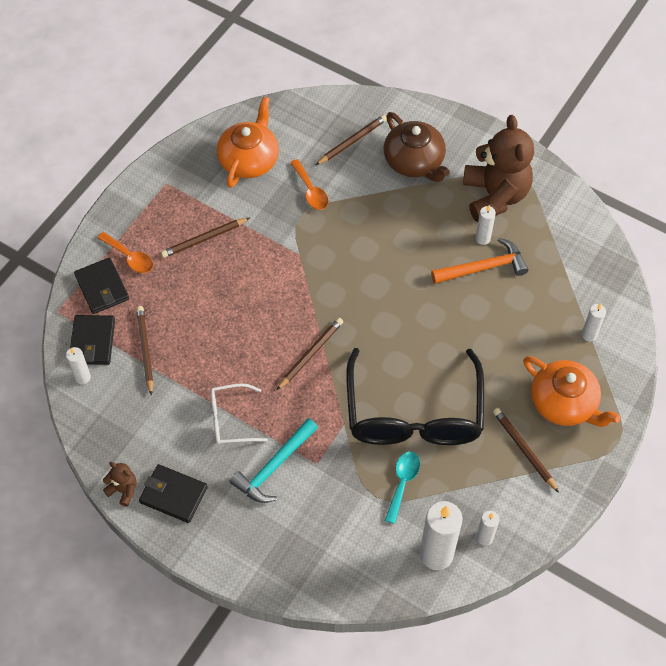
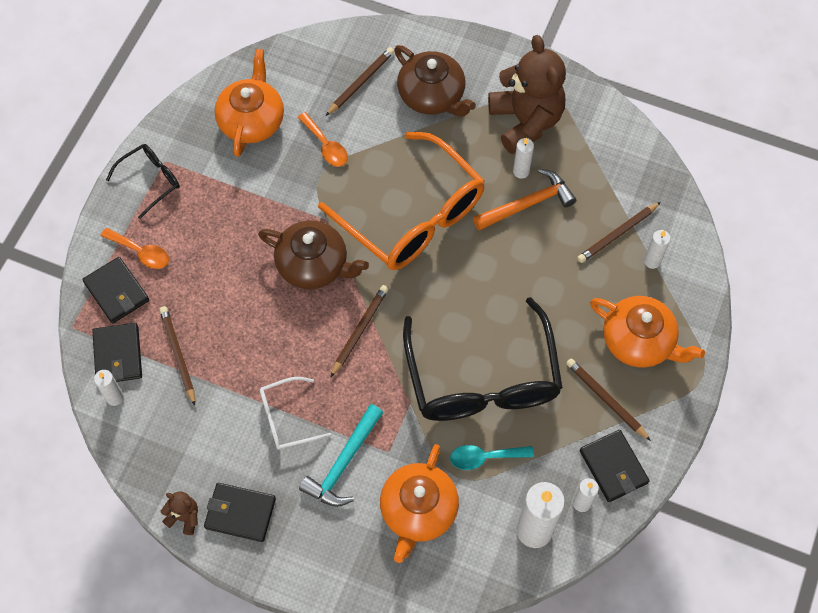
camera: 10 degrees left, 5 degrees up
(150, 198) = (151, 180): none -> black glasses
(204, 239) = (219, 218): brown pencil -> brown pencil (617, 234)
(280, 291) = (314, 265): none -> brown teapot
(333, 519) = (418, 511): none -> orange teapot
(377, 263) = (413, 216): none -> orange glasses
(402, 482) = (484, 457): turquoise spoon -> turquoise spoon turned 105 degrees counterclockwise
(520, 510) = (613, 467): none -> black wallet

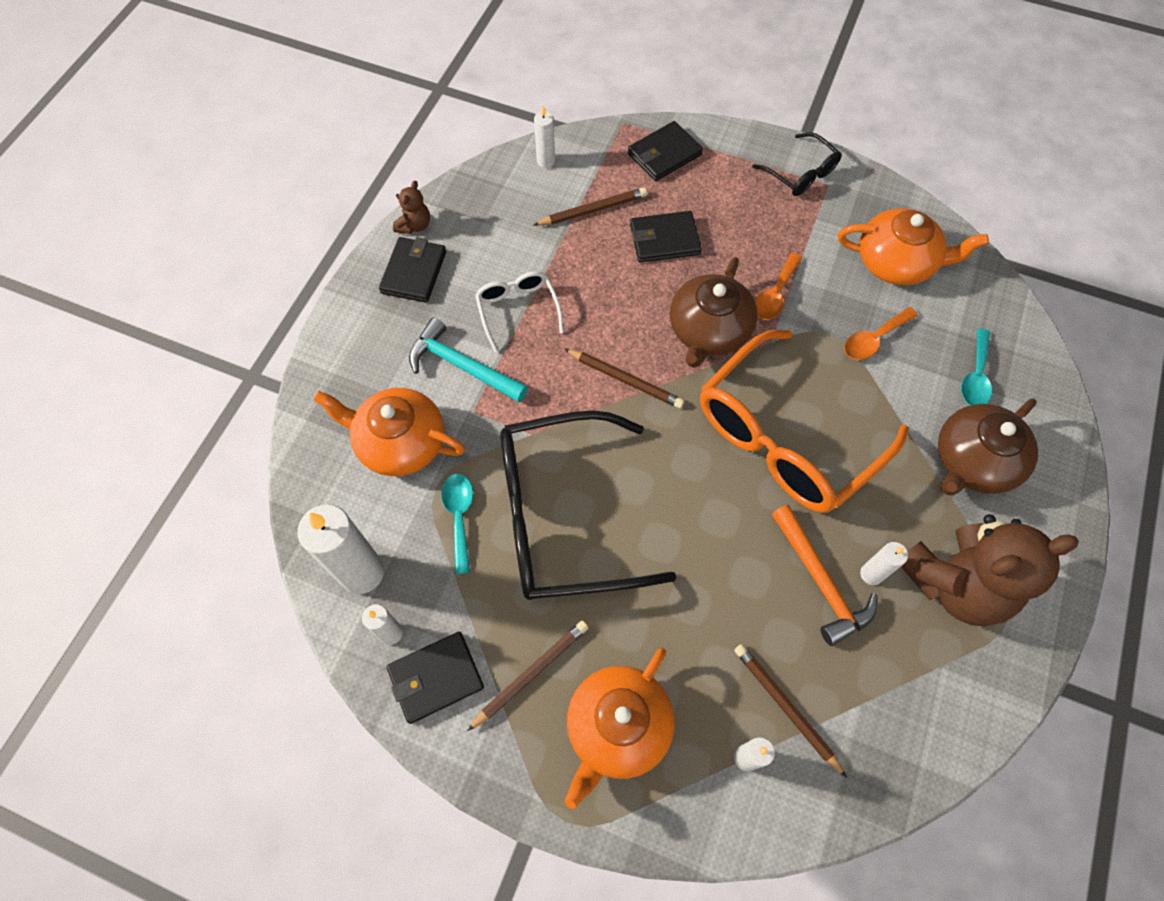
camera: 90 degrees right, 0 degrees up
(118, 355) = (592, 160): black wallet -> black wallet (664, 239)
(141, 252) = (712, 171): orange spoon -> orange spoon (775, 294)
(361, 82) = (975, 376): brown pencil -> turquoise spoon

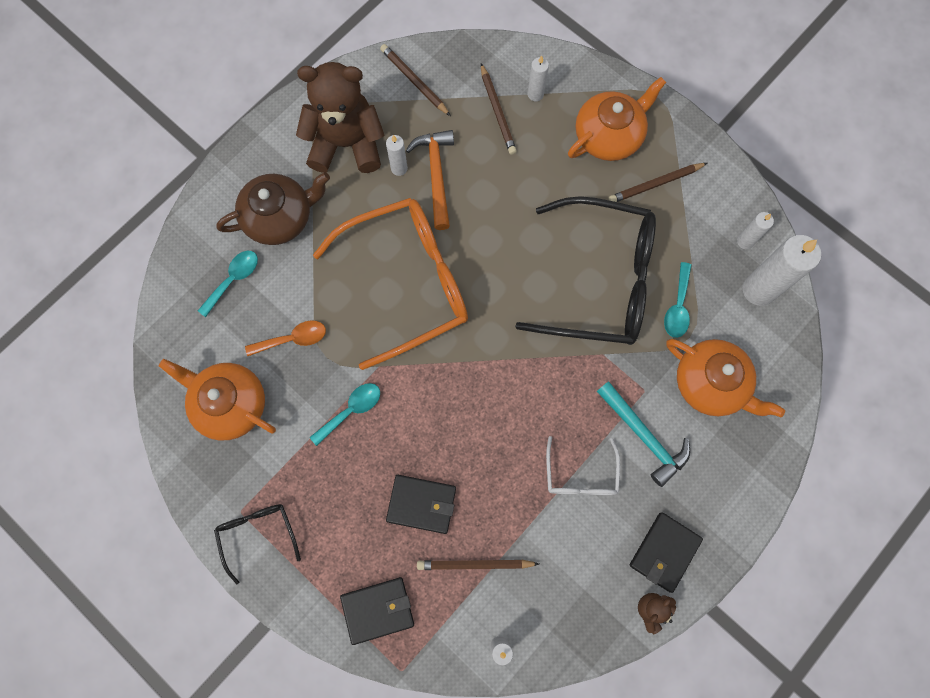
camera: 160 degrees left, 10 degrees up
(436, 678) = (720, 203): black wallet -> none
(625, 380) = (512, 374): brown pencil -> brown pencil (414, 81)
(708, 331) = (424, 395): brown teapot -> none
(775, 294) = (351, 410): orange spoon -> turquoise spoon

